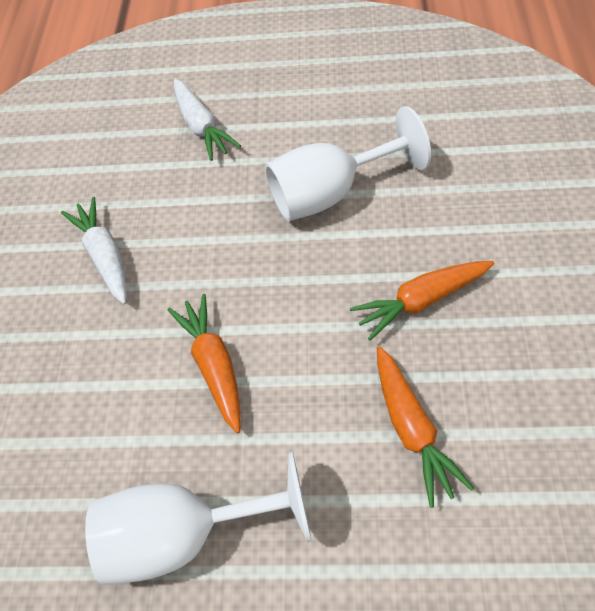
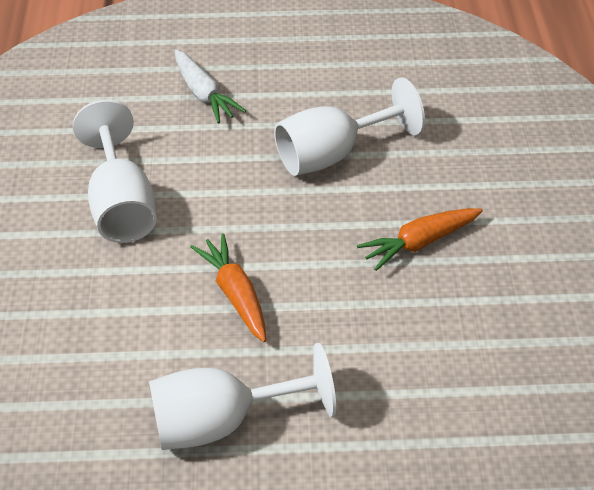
camera: 10 degrees left, 10 degrees down
(105, 256) = (121, 205): white carrot -> white goblet
(411, 429) = (415, 340): orange carrot -> none

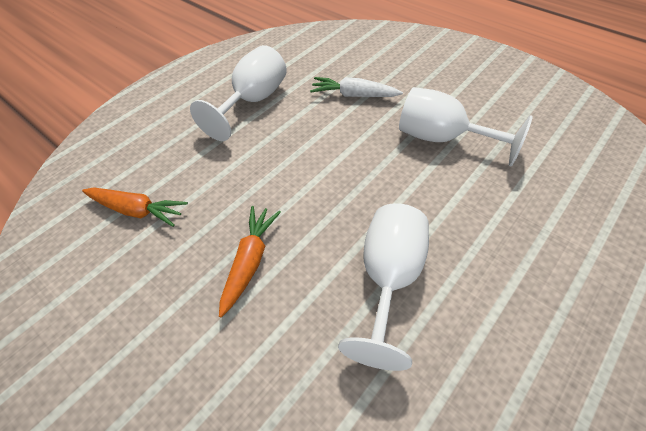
camera: 135 degrees right, 5 degrees up
(204, 94) = (539, 245): white carrot -> white carrot (354, 95)
(235, 294) = (318, 146): orange carrot -> orange carrot (137, 210)

